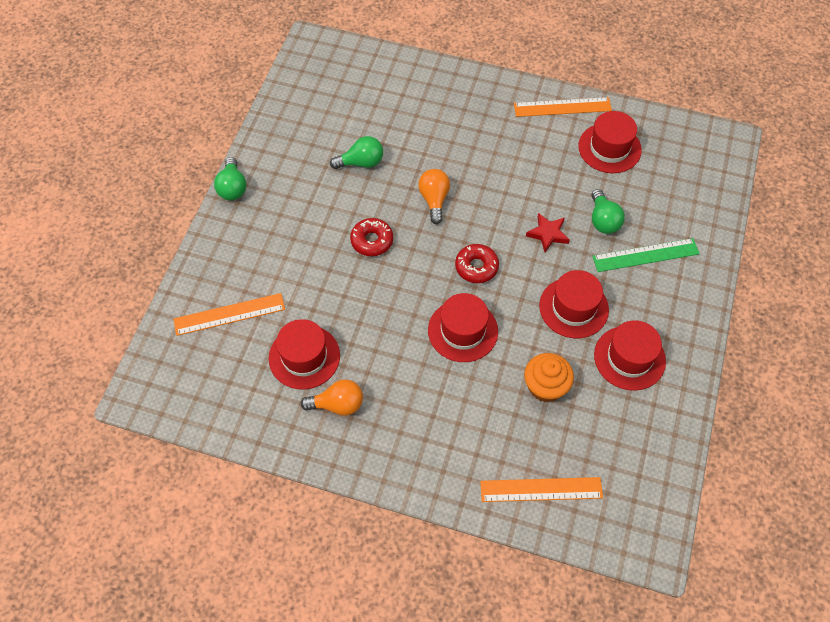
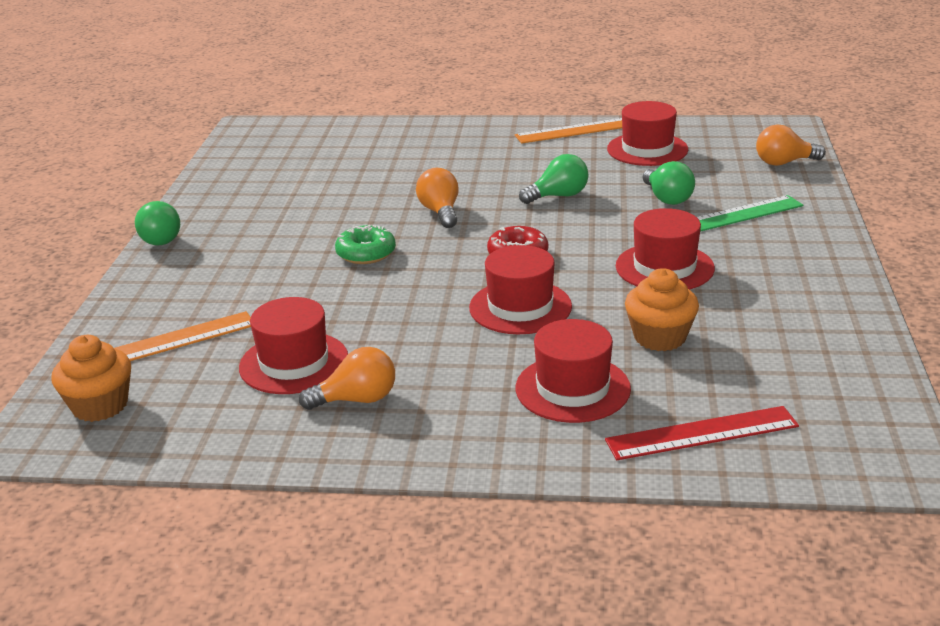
camera: 10 degrees left, 30 degrees down
(180, 372) = (100, 405): none -> orange cupcake
(361, 162) = (334, 198): green light bulb -> green light bulb (558, 196)
(372, 241) = (366, 253): red donut -> green donut
(541, 489) = (702, 433): orange ruler -> red ruler
(548, 234) = (601, 217): red star -> none
(629, 358) = (763, 296): red hat -> red hat (572, 388)
(707, 191) = (784, 163): none -> orange light bulb

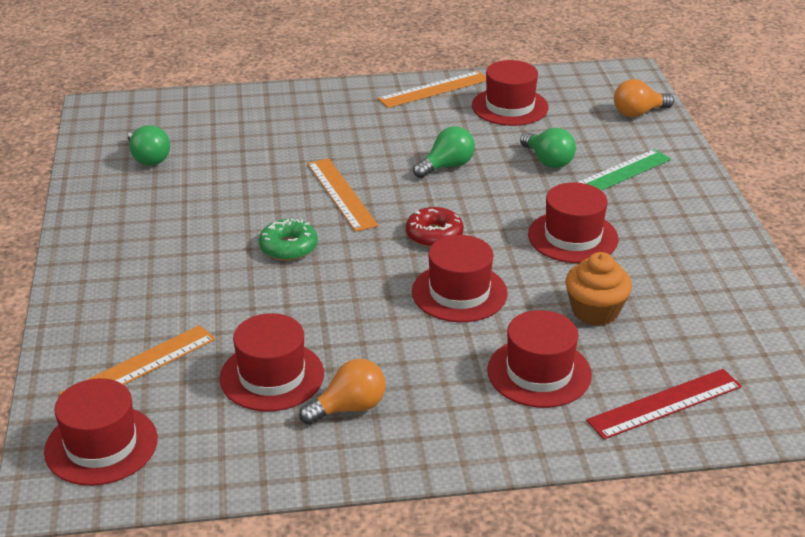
camera: 15 degrees left, 5 degrees up
(100, 405) = (101, 445): orange cupcake -> red hat
(160, 238) = (70, 249): green light bulb -> green light bulb (148, 158)
(440, 212) = (341, 194): orange light bulb -> orange ruler

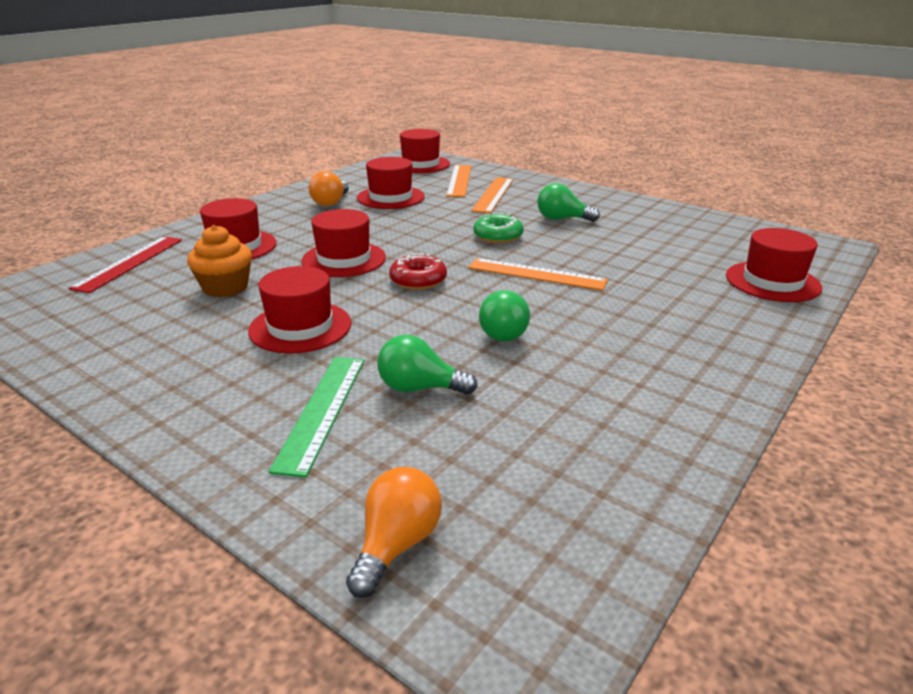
camera: 135 degrees right, 5 degrees down
(148, 158) = (703, 237): green light bulb -> green light bulb (562, 219)
(434, 89) = (693, 412): orange ruler -> orange ruler (493, 194)
(510, 107) = (574, 440): red hat -> red hat (772, 282)

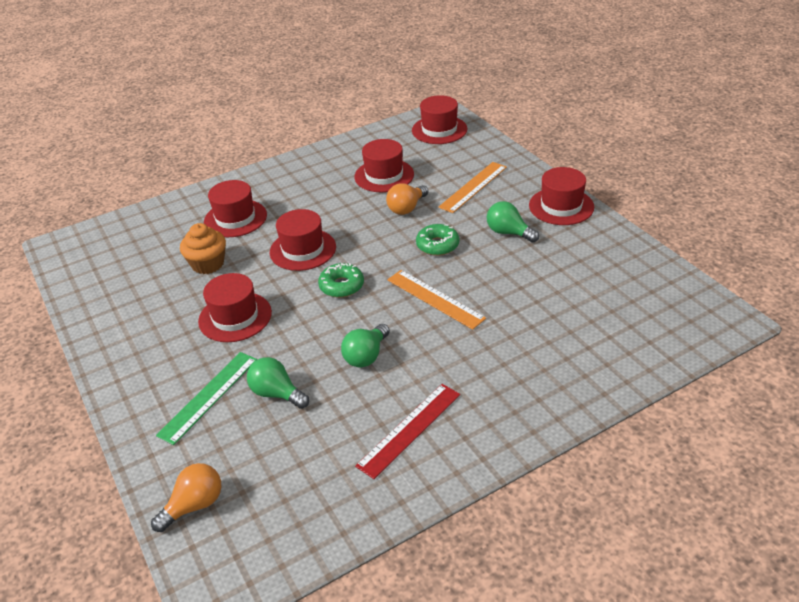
camera: 25 degrees right, 10 degrees up
(130, 263) = (159, 223): red ruler -> red ruler (409, 429)
(331, 202) = (332, 174): orange light bulb -> orange light bulb (407, 208)
(418, 280) = (341, 286): red donut -> green donut
(459, 180) = (458, 160): orange ruler -> none
(772, 282) = (625, 352): red hat -> red hat (561, 206)

